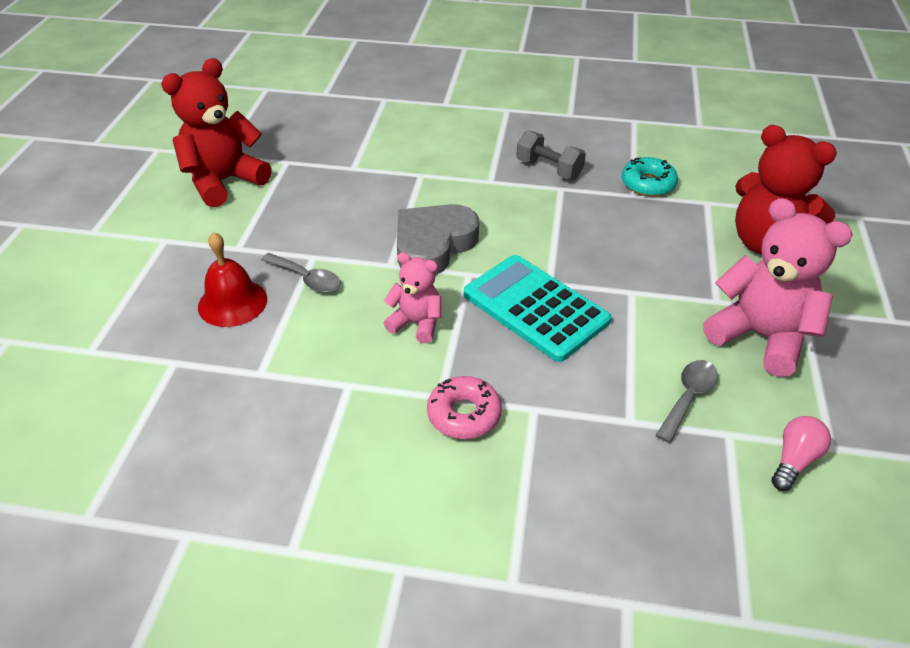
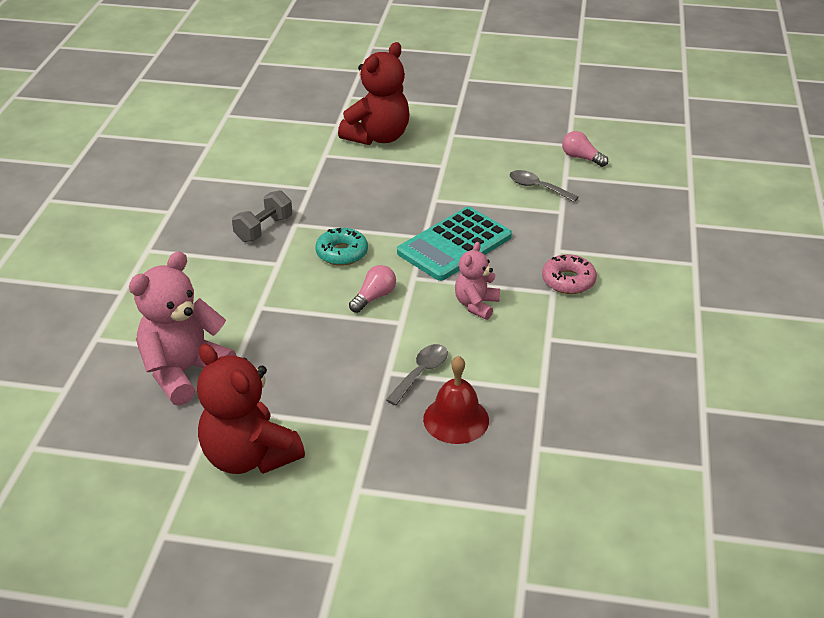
camera: 90 degrees left, 5 degrees down
(433, 245) = (374, 297): grey heart -> pink light bulb
(648, 184) = (295, 179): turquoise donut -> turquoise donut (342, 253)
(760, 336) = (478, 154): pink teddy bear -> pink teddy bear (184, 372)

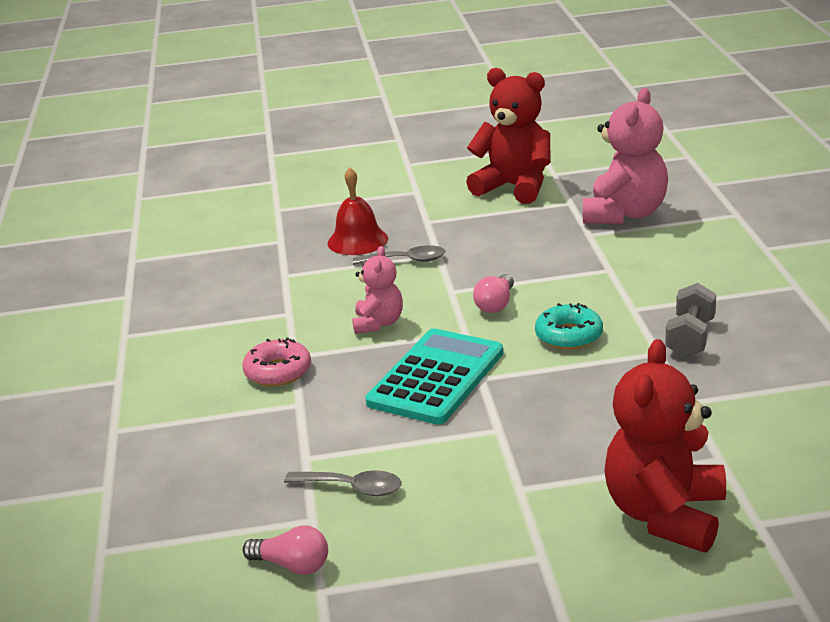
camera: 165 degrees right, 10 degrees down
(421, 373) = (406, 260): grey spoon -> grey spoon turned 105 degrees counterclockwise

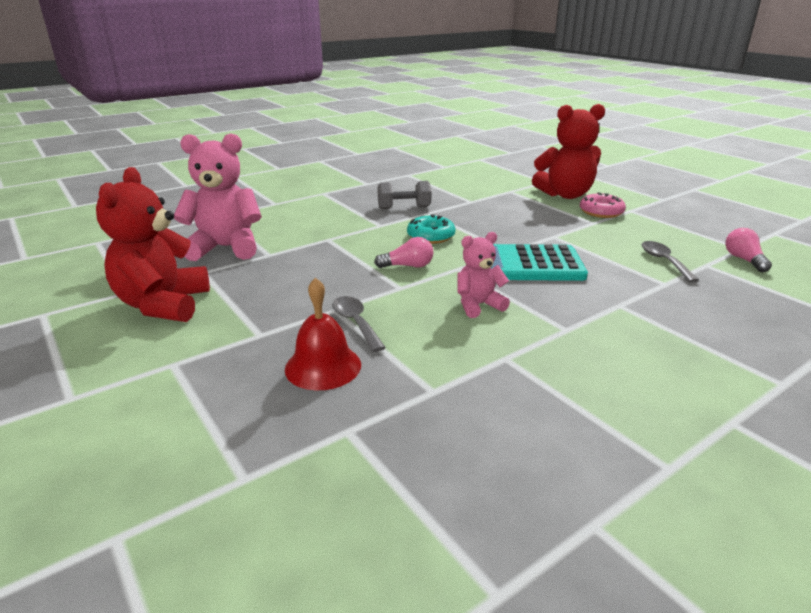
camera: 120 degrees left, 0 degrees up
(278, 371) = (596, 329): pink donut -> pink donut (601, 212)

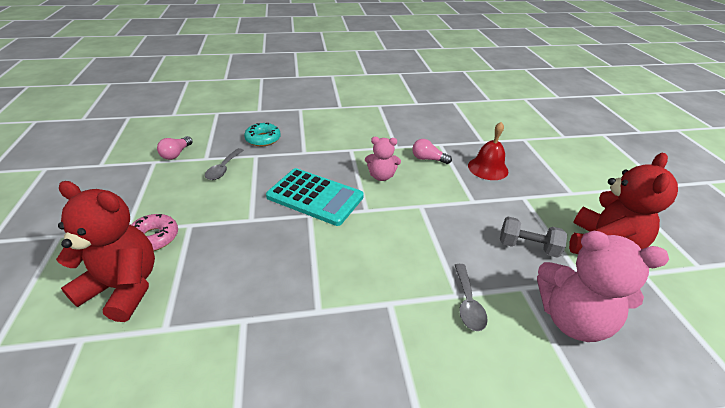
camera: 155 degrees left, 10 degrees up
(356, 323) = (462, 187): grey spoon -> grey spoon (468, 303)
(404, 208) = (337, 337): grey dumbbell -> grey dumbbell (527, 247)
(408, 266) = (401, 225): pink light bulb -> pink light bulb (428, 159)
(431, 236) = (353, 260): turquoise donut -> turquoise donut (263, 139)

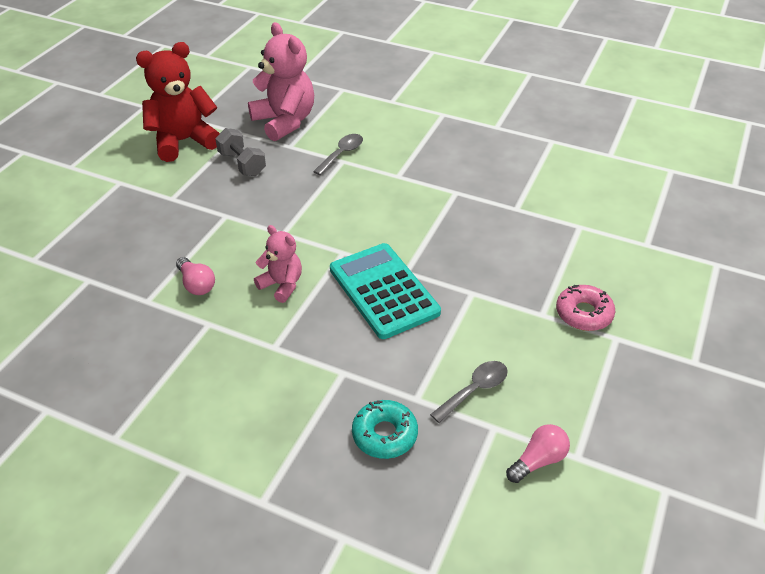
camera: 145 degrees left, 5 degrees up
(124, 287) = (614, 272): red teddy bear -> none
(488, 168) = (149, 241): red bell -> none

